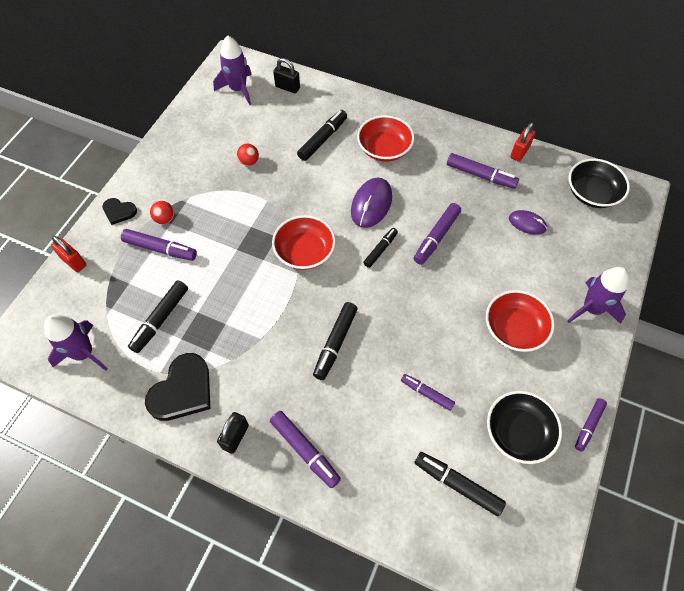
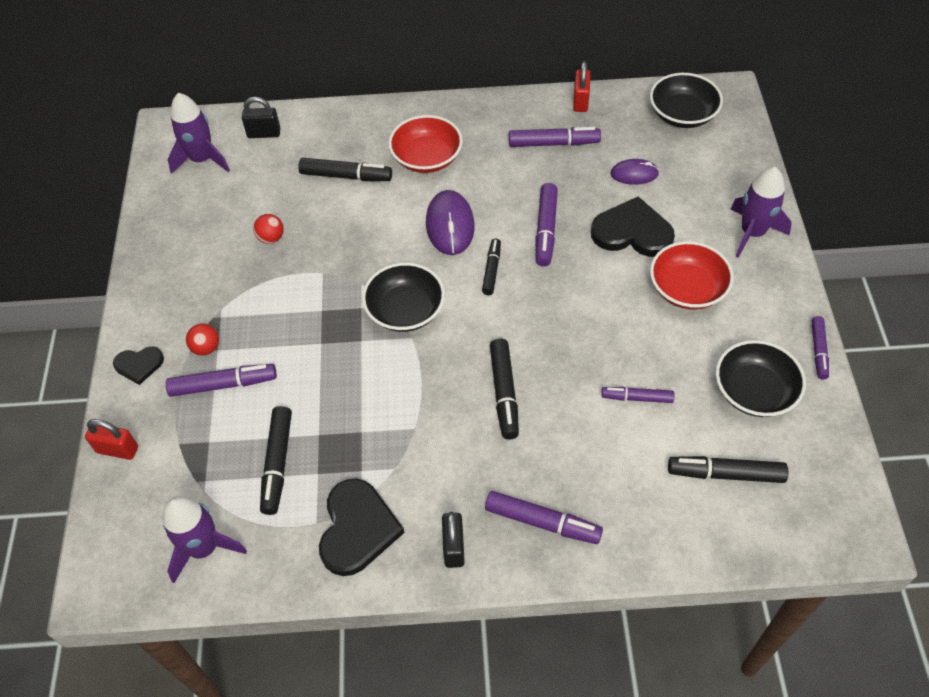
camera: 25 degrees left, 5 degrees down
(304, 252) = (405, 310): red bowl -> black bowl
(322, 139) = (346, 176): black marker -> black marker turned 90 degrees clockwise
(499, 267) = (632, 232): none -> black heart

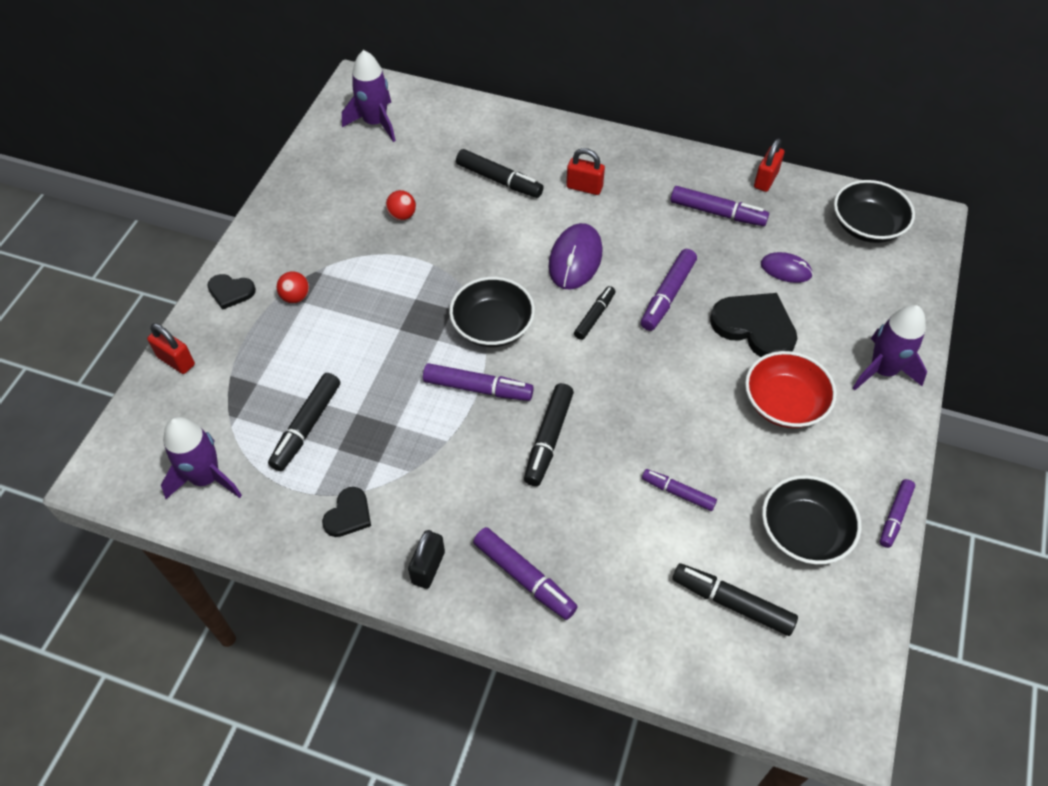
camera: 20 degrees right, 0 degrees up
(223, 384) = (294, 336): purple marker -> purple marker (478, 388)
(264, 133) = (443, 116): black padlock -> none
(357, 529) = (348, 514): black heart -> black heart, size x0.55
(426, 158) = (584, 187): red bowl -> red padlock

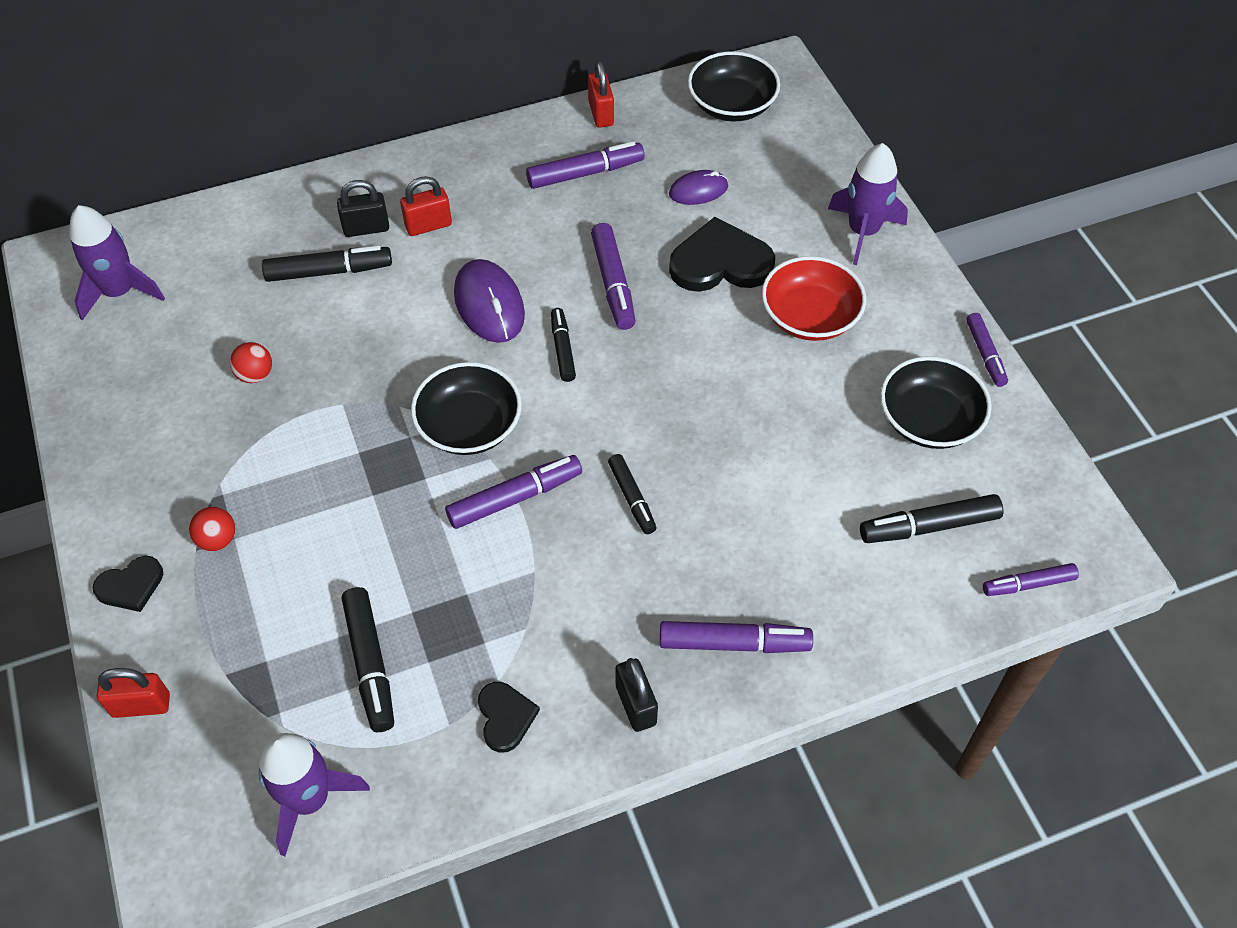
camera: 40 degrees left, 0 degrees up
(545, 167) = (366, 228): none -> black padlock
(548, 439) = (632, 498): black marker -> black marker, size x0.65
(678, 493) = (795, 463): purple marker -> purple marker (1028, 584)

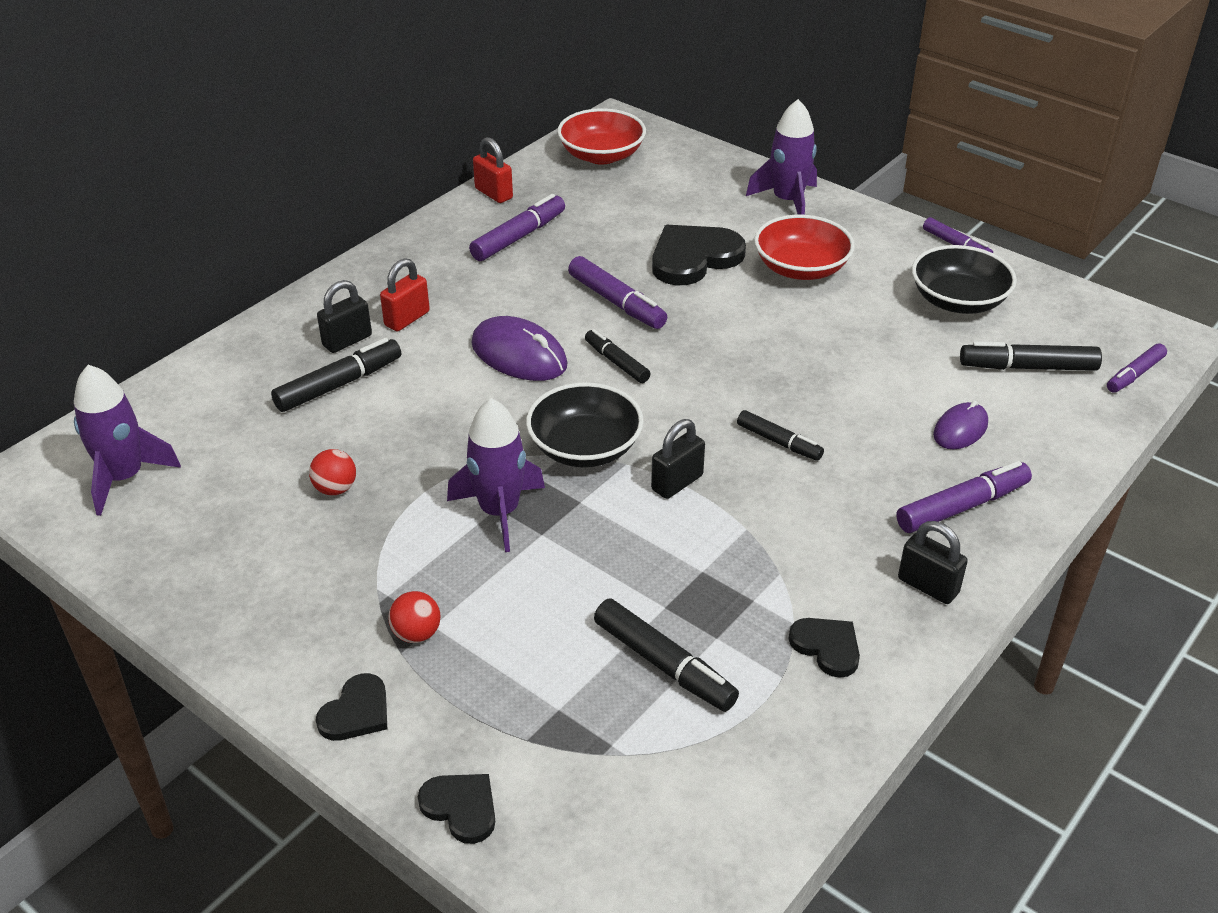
camera: 30 degrees left, 15 degrees down
(141, 705) = (461, 807): red padlock -> black heart
(310, 799) = (709, 800): purple rocket -> purple rocket (499, 512)
(515, 498) = (677, 483): purple marker -> black padlock
(698, 190) = (628, 218): purple mouse -> purple mouse (960, 429)
(731, 105) = (601, 155): black bowl -> red bowl
(929, 526) = (1028, 367): black marker -> black marker turned 45 degrees clockwise

